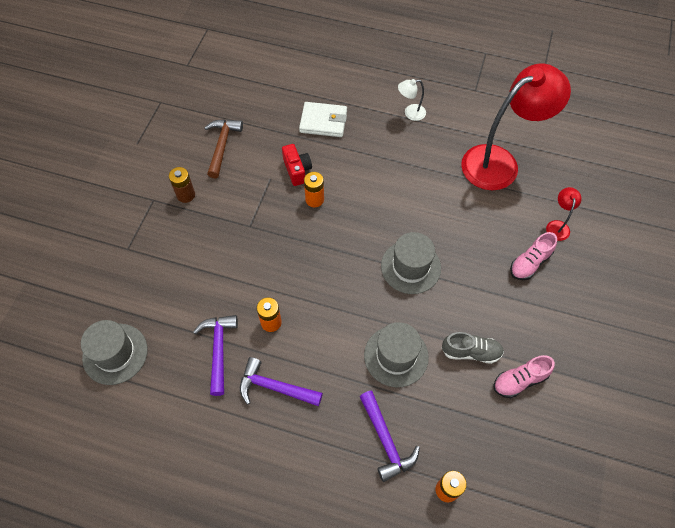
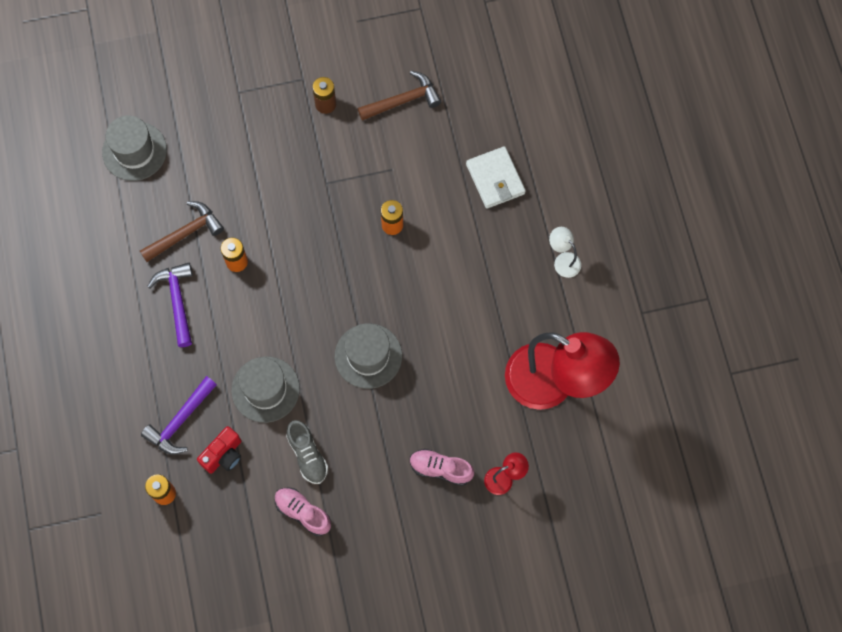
camera: 60 degrees right, 10 degrees up
(219, 350) = (185, 233): purple hammer -> brown hammer
(297, 170) = (417, 188): red camera -> red camera (223, 455)

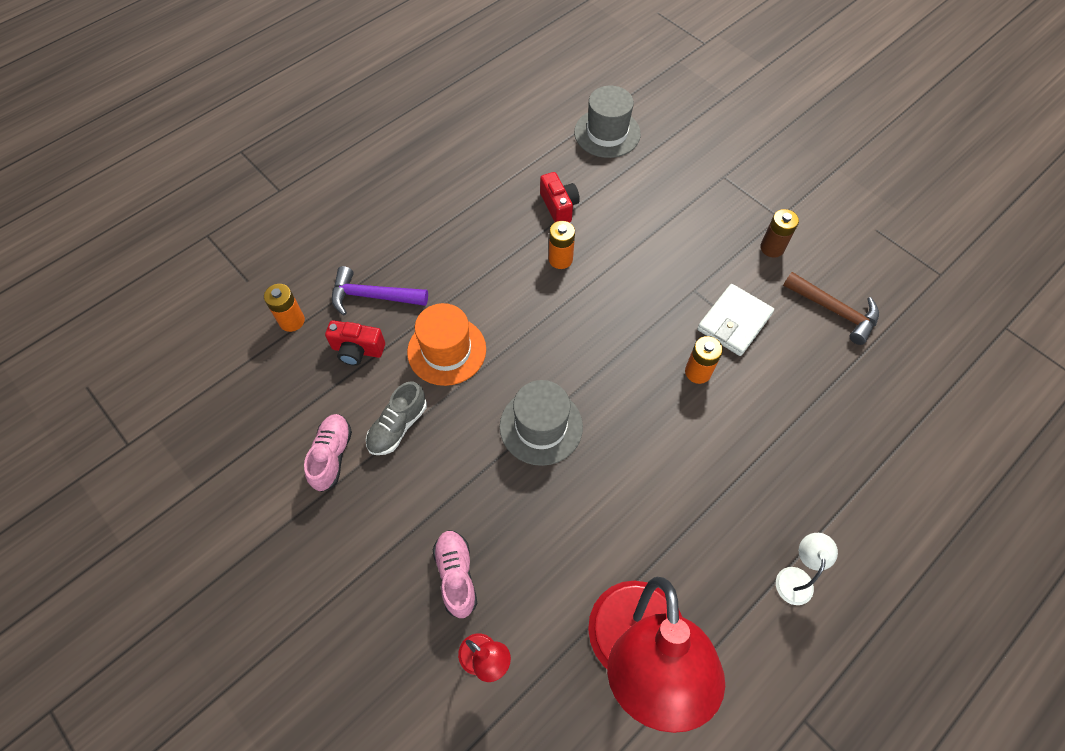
camera: 60 degrees right, 10 degrees down
(177, 301) = (490, 234): purple hammer -> none
(185, 233) = (559, 207): brown hammer -> red camera
(265, 389) = (446, 350): grey hat -> orange hat
(495, 179) = (828, 446): white wallet -> white wallet (734, 322)

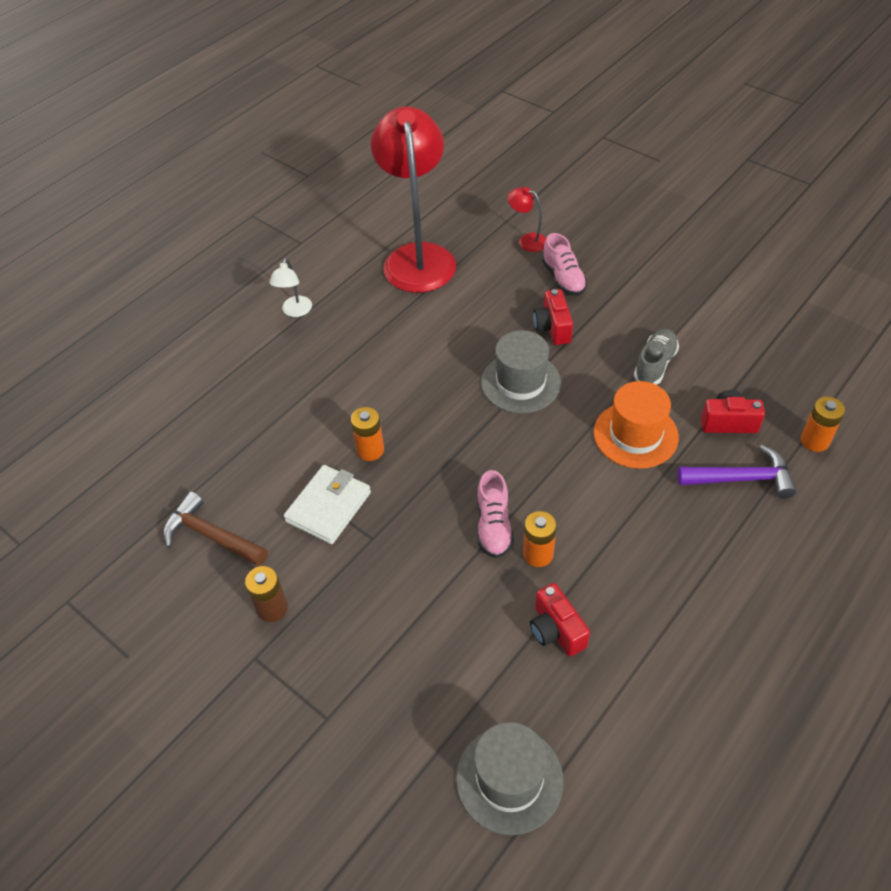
camera: 175 degrees right, 10 degrees down
(332, 456) = (703, 336): pink shoe -> pink shoe (493, 525)
(490, 496) = (552, 328): none -> red camera

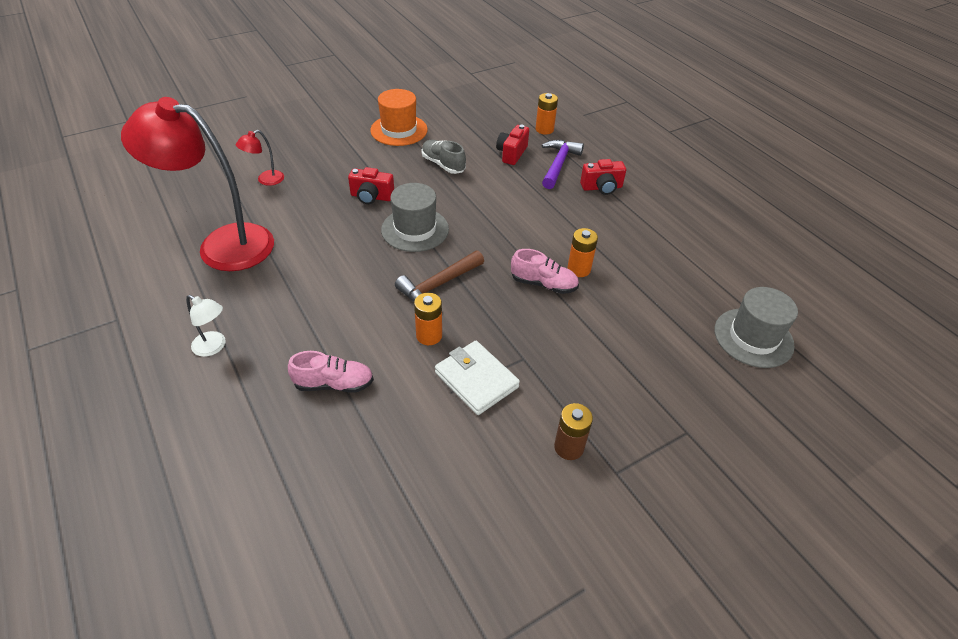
camera: 75 degrees left, 5 degrees down
(211, 536) = (466, 481): brown hammer -> brown hammer (438, 285)
(556, 630) = (644, 280): red camera -> red camera (602, 187)
(563, 278) = (324, 176): pink shoe -> pink shoe (334, 384)
(635, 435) = (499, 193): orange hat -> orange hat (399, 130)

